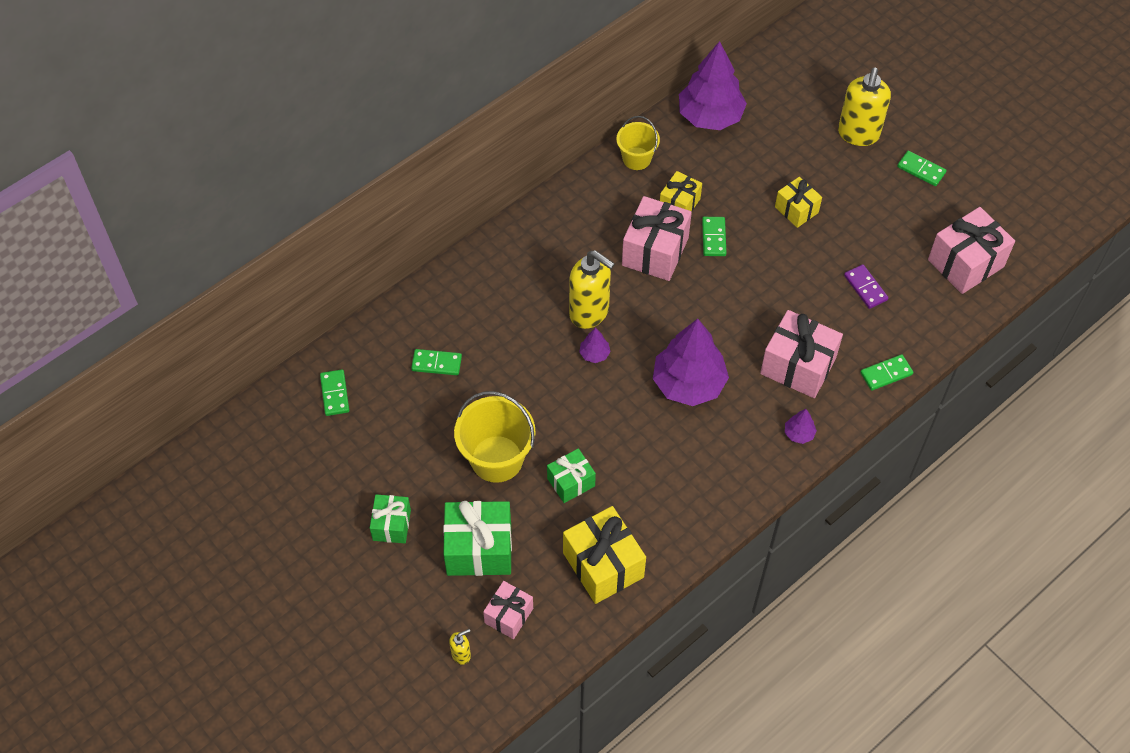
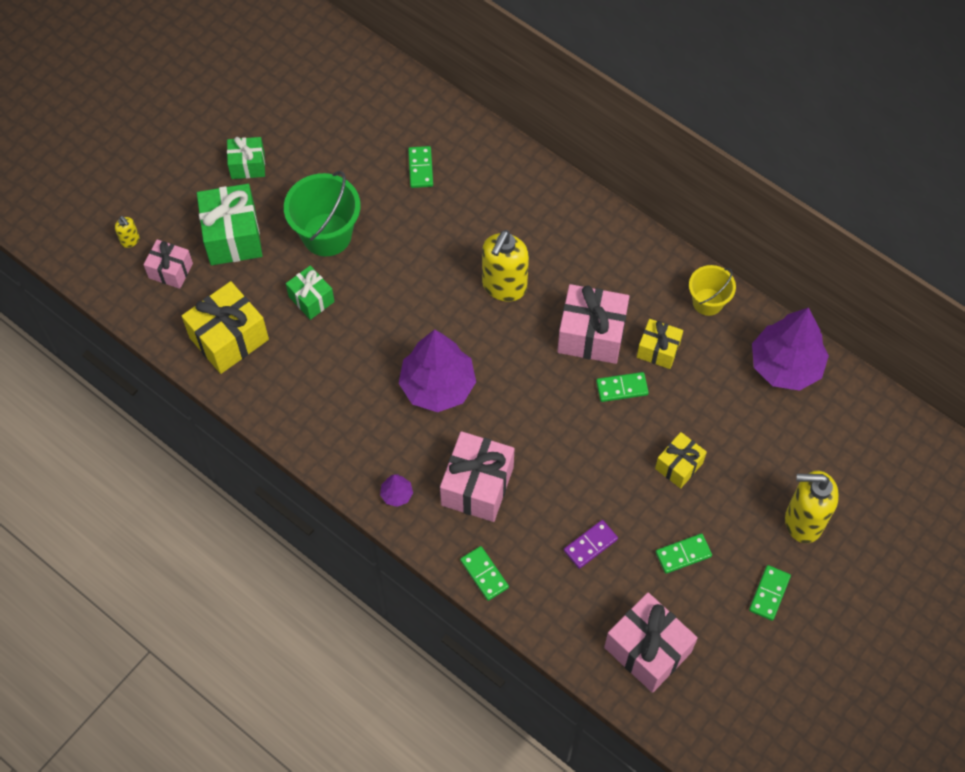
camera: 80 degrees right, 5 degrees up
(335, 394) = (373, 96): green domino -> green domino (683, 554)
(497, 459) = (327, 234): yellow bucket -> green bucket
(594, 354) = (456, 298): purple tree -> none

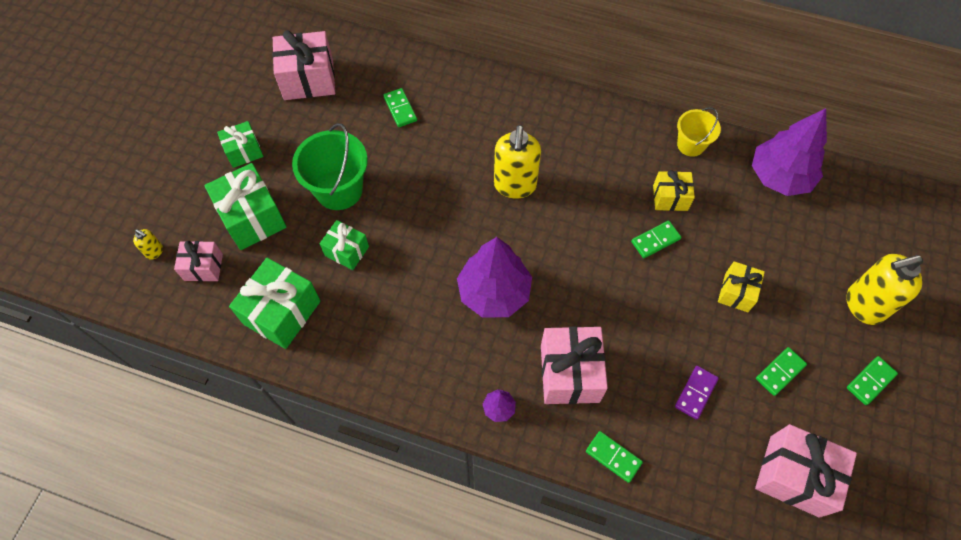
camera: 20 degrees left, 0 degrees up
(229, 338) = (282, 312): yellow gift -> green gift
(591, 335) = (608, 203): pink gift -> pink gift (308, 79)
(769, 593) = (870, 381): green domino -> green domino turned 45 degrees clockwise

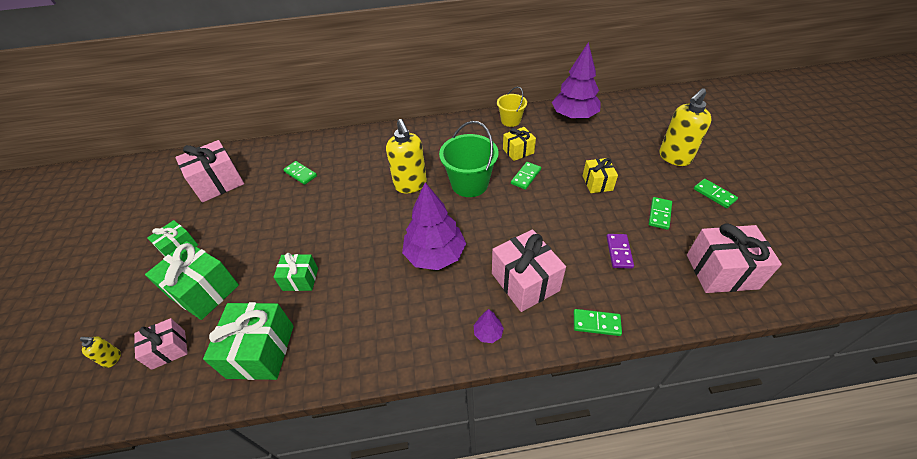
camera: 25 degrees left, 15 degrees down
(339, 189) = (274, 241): green bucket -> green bucket (469, 184)
(870, 381) = (714, 194): green domino -> green domino turned 60 degrees counterclockwise

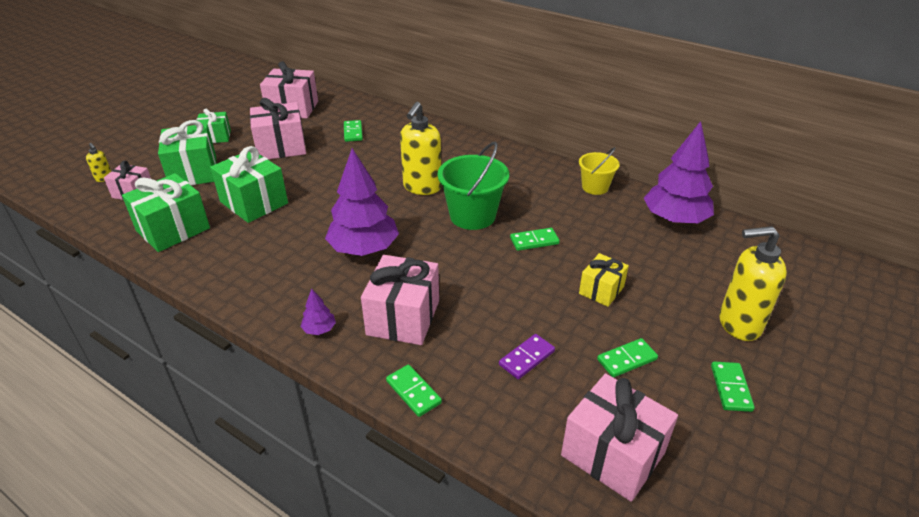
camera: 40 degrees right, 10 degrees down
(256, 220) = (281, 147): none -> pink gift
(300, 279) = (254, 202): green gift -> green gift, size x1.69
(518, 151) = (561, 216): yellow gift -> none

